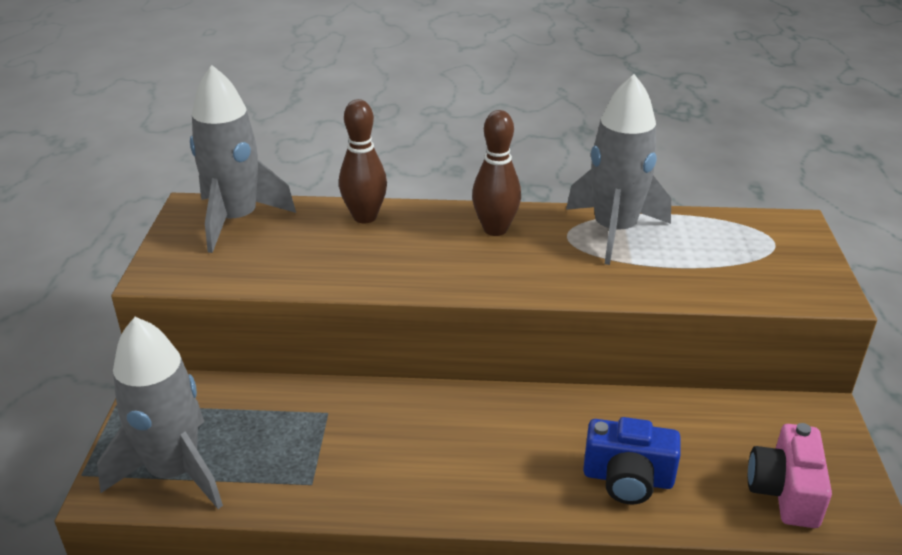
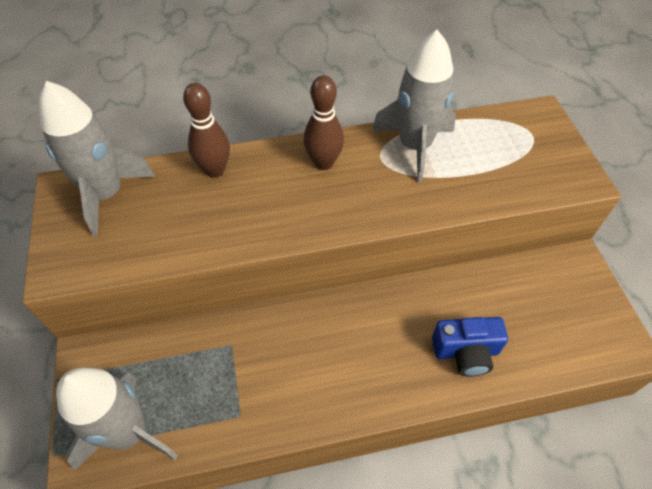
camera: 15 degrees left, 20 degrees up
(785, 491) = (571, 336): pink camera -> none

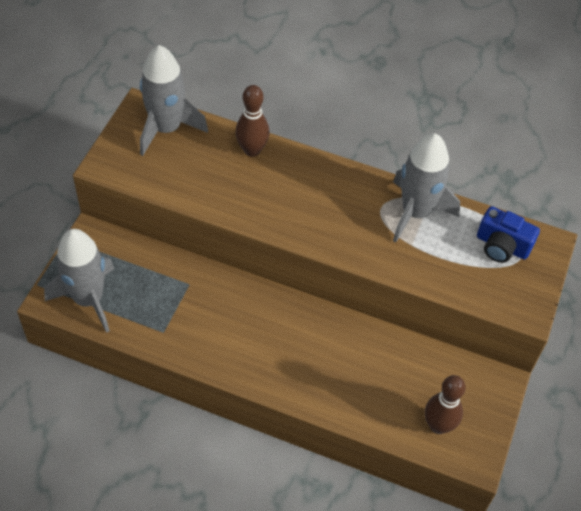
camera: 30 degrees right, 0 degrees up
(323, 163) = (334, 187): brown bowling pin -> brown bowling pin (438, 425)
(466, 352) = (349, 387): blue camera -> blue camera (502, 246)

